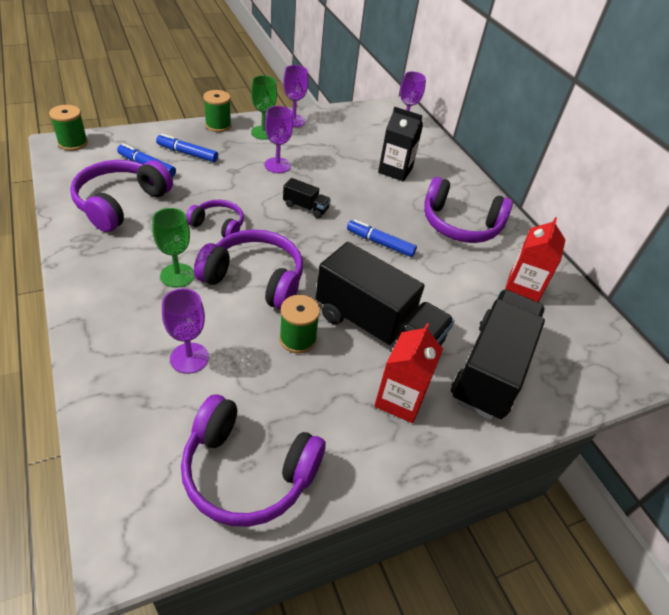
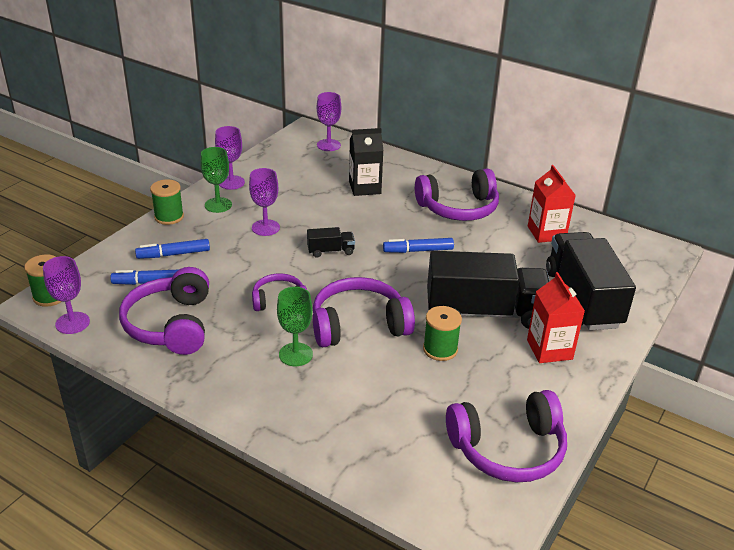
camera: 30 degrees left, 10 degrees down
(189, 358) = (381, 405): purple goblet -> purple goblet (72, 323)

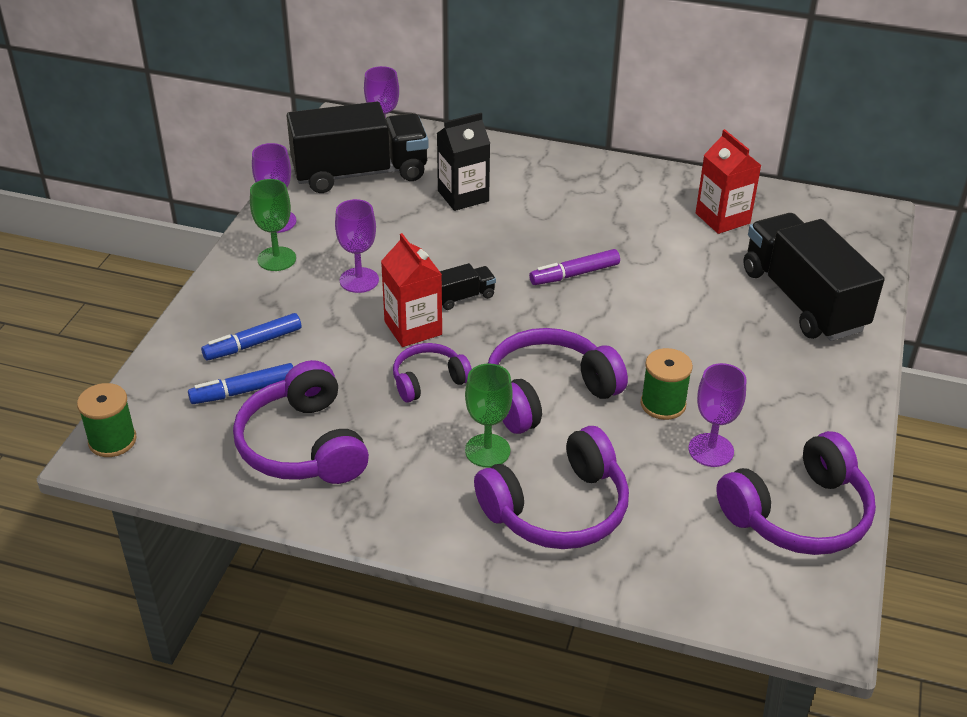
camera: 15 degrees left, 5 degrees up
(72, 323) = (166, 472): purple goblet -> purple goblet (711, 450)
(169, 217) = (217, 290): green spool -> none
(418, 250) = (574, 274): blue marker -> purple marker
(458, 208) = (598, 203): purple headphones -> purple headphones (557, 509)
(485, 312) = (695, 343): black truck -> black truck (360, 173)
(549, 349) = (792, 376): red carton -> red carton (413, 328)

